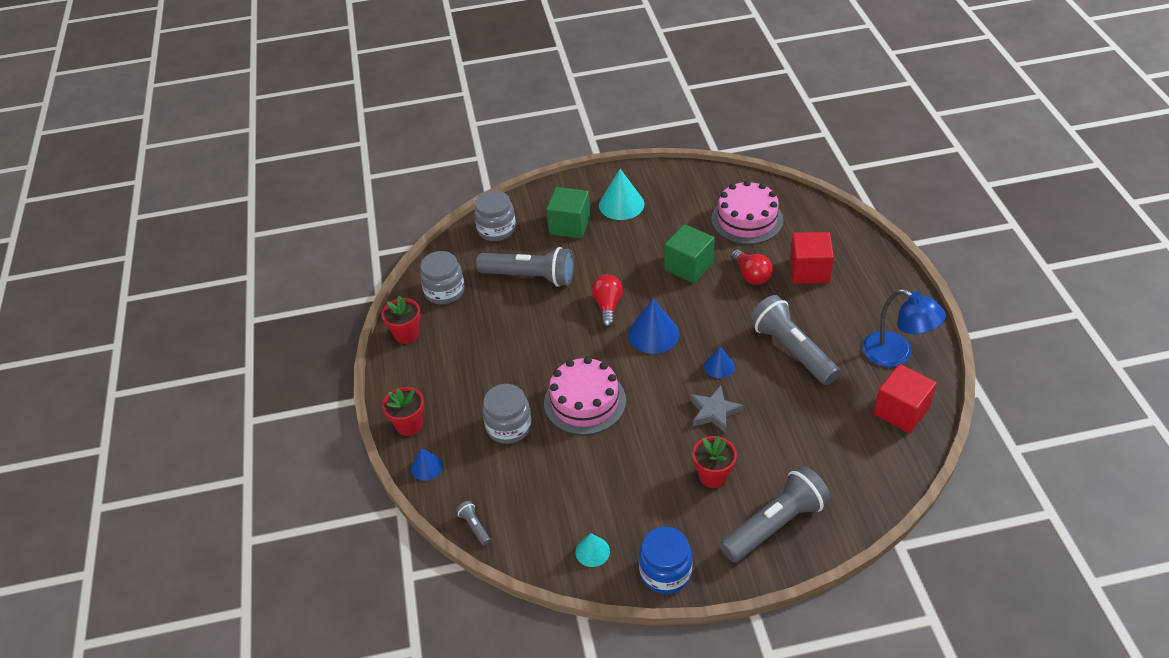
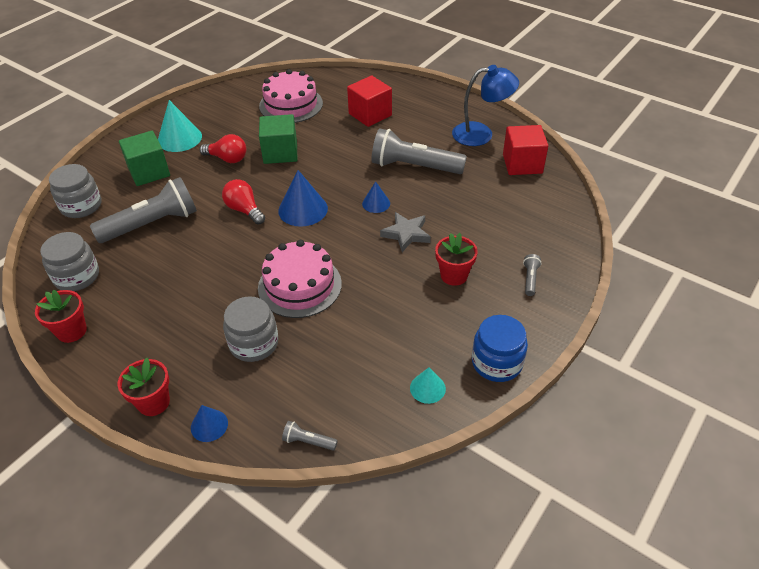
camera: 45 degrees left, 0 degrees up
(751, 275) = (333, 136): red light bulb -> red light bulb (227, 159)
(775, 525) = (530, 279): grey flashlight -> grey flashlight, size x0.41

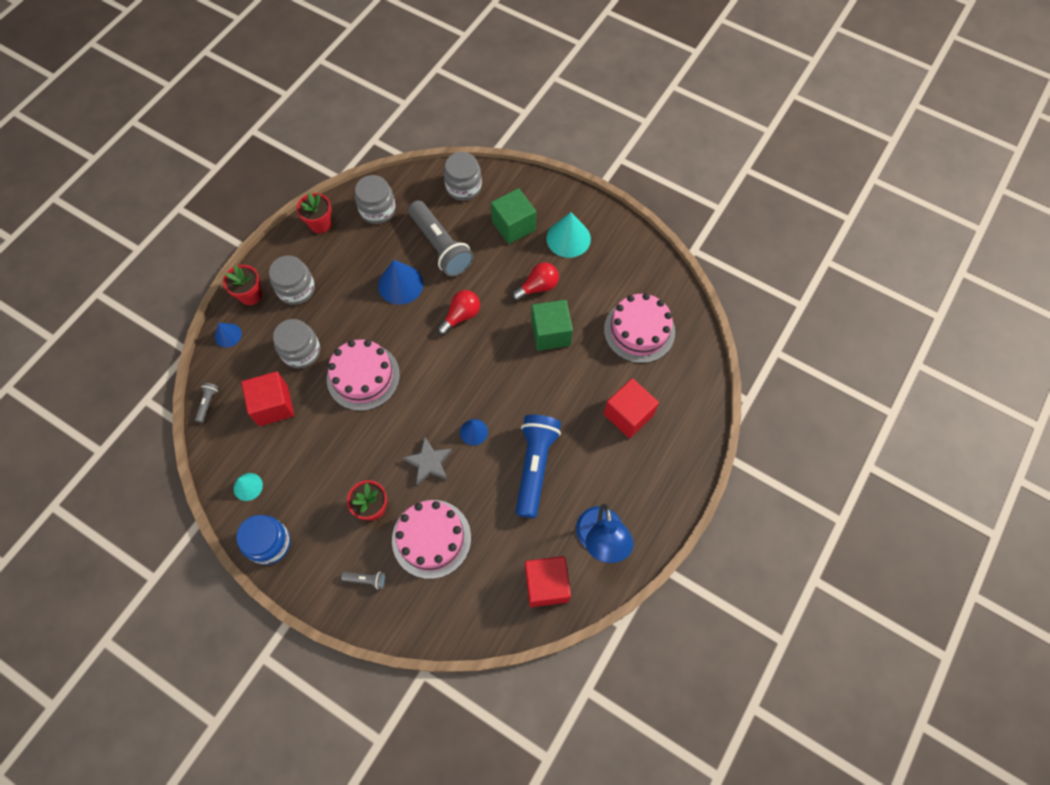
camera: 85 degrees right, 20 degrees up
(162, 352) = (296, 289): none -> grey jar
(227, 159) = (538, 287): red light bulb -> red light bulb turned 135 degrees counterclockwise
(303, 209) = (463, 366): blue cone -> blue cone (400, 284)
(323, 368) = (273, 405): none -> red cube
(414, 167) = (535, 467): grey flashlight -> blue flashlight
(484, 233) = (431, 538): none -> pink cake

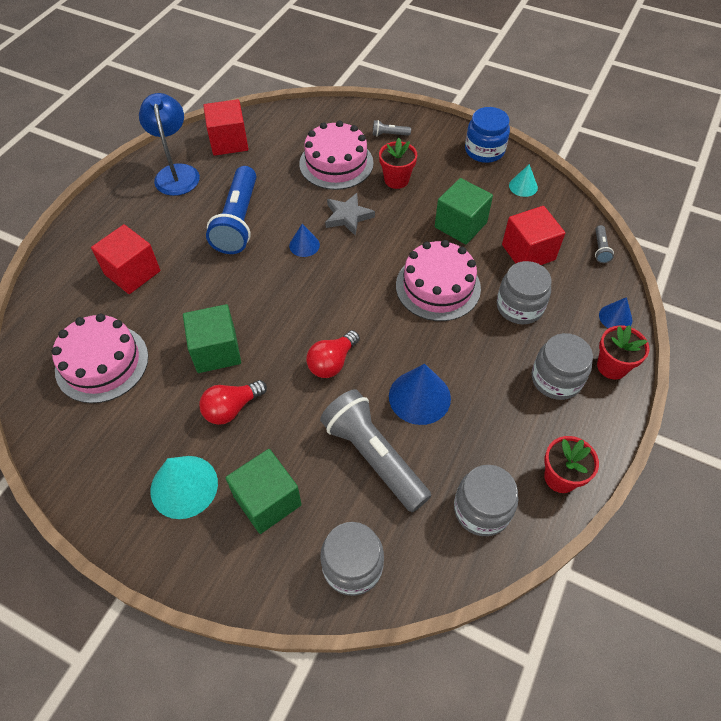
camera: 175 degrees right, 10 degrees down
(324, 442) = (460, 225): none -> green cube

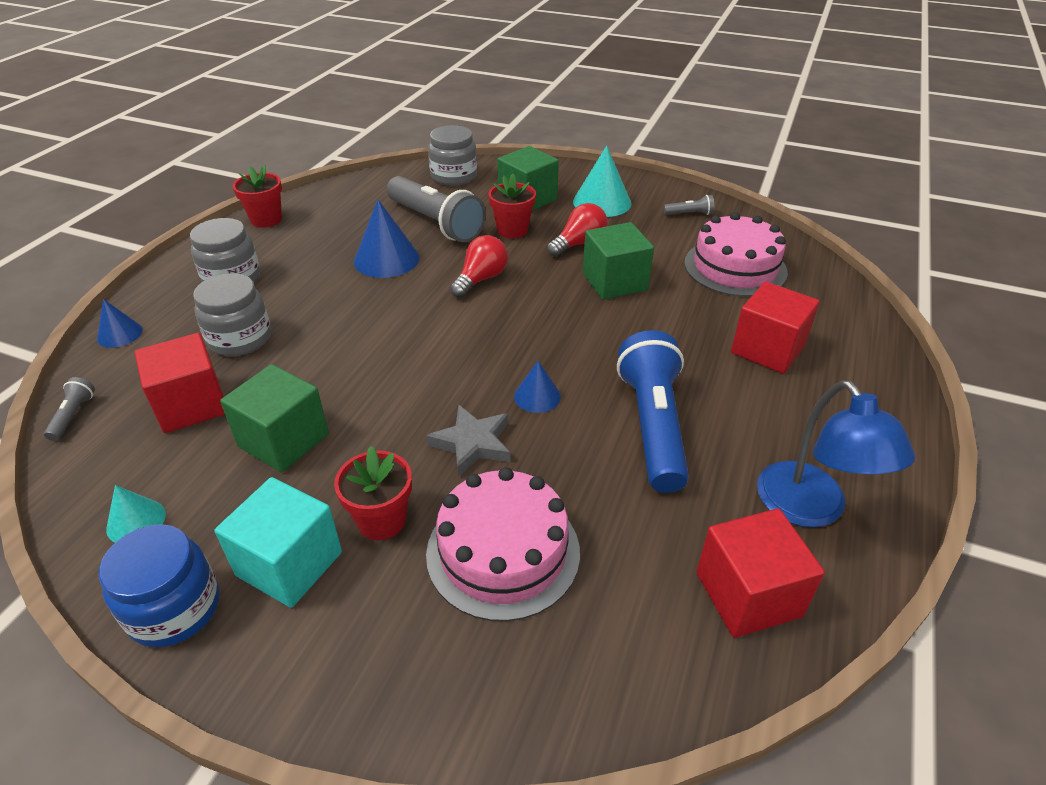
camera: 175 degrees right, 15 degrees down
(389, 134) = (384, 643): grey flashlight -> grey flashlight (689, 214)
(438, 164) = (289, 564): none -> turquoise cube
(438, 287) = (343, 355): pink cake -> none
(482, 509) = (344, 202): grey jar -> none
(612, 366) = (161, 290): red flower pot -> red flower pot (512, 230)

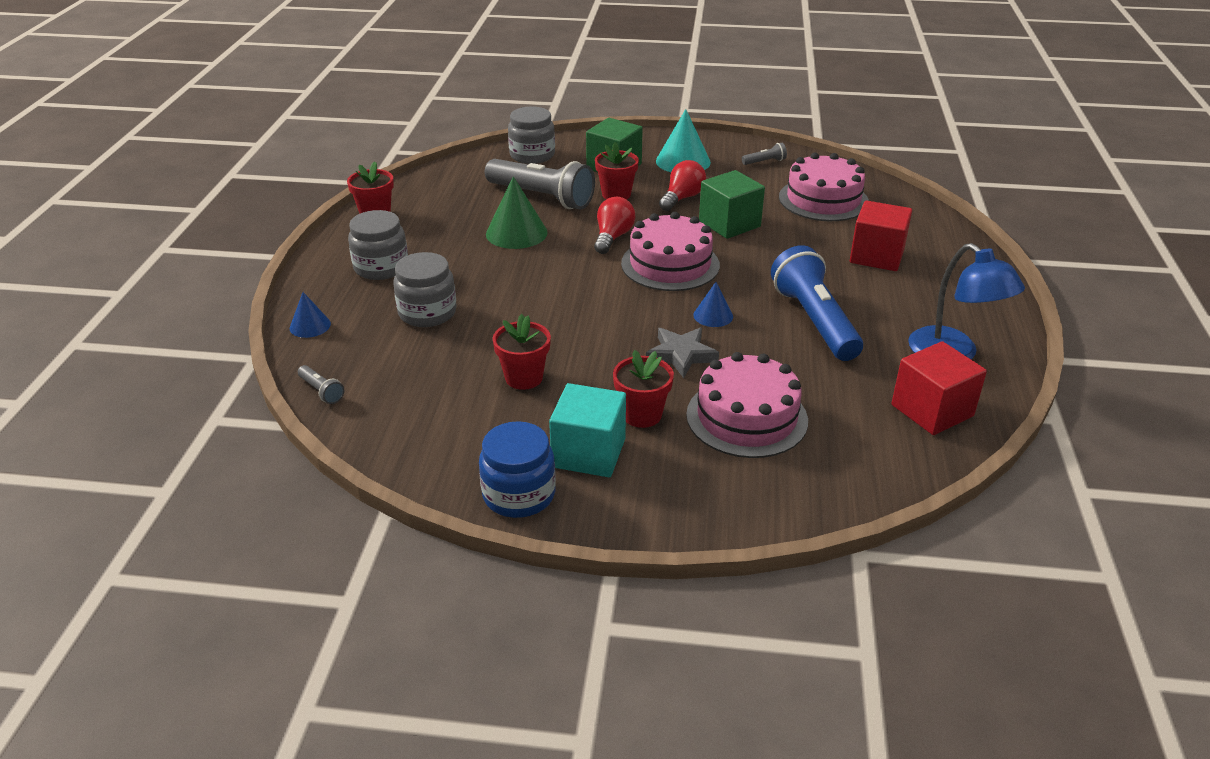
camera: 15 degrees left, 5 degrees down
(73, 416) = (321, 391): grey flashlight -> grey flashlight turned 150 degrees clockwise
(136, 521) = (442, 450): turquoise cone -> none
(191, 405) = (423, 367): red cube -> none
(283, 440) = (524, 378): green cube -> red flower pot
(386, 259) = (516, 233): blue cone -> green cone
(524, 321) = (670, 264): none -> pink cake

